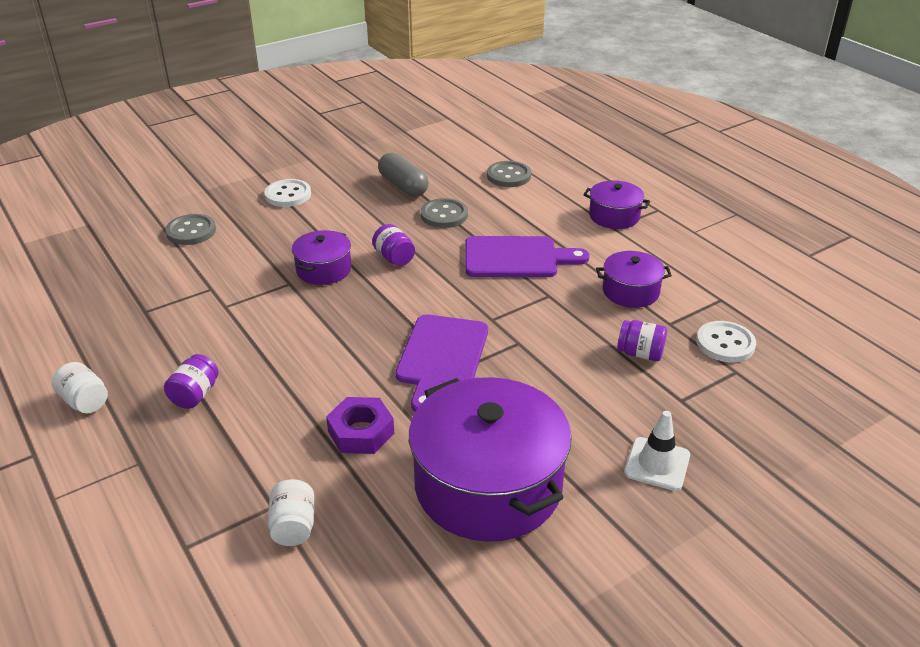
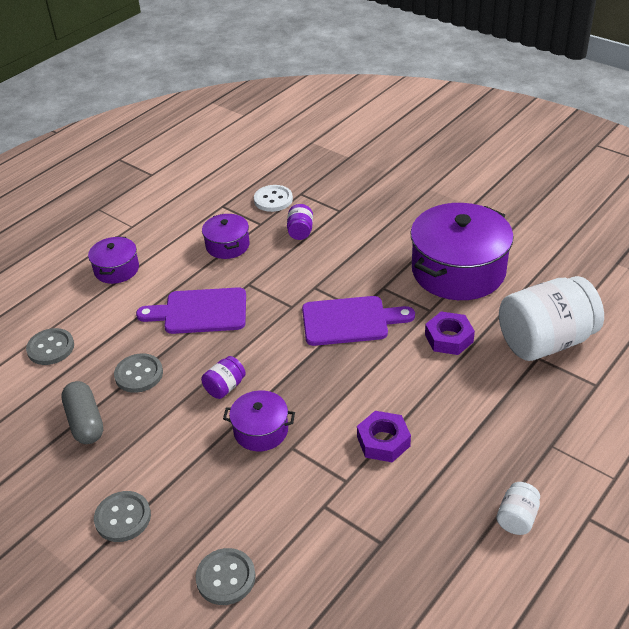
camera: 105 degrees left, 5 degrees up
(195, 395) = (467, 446): purple jar -> none
(250, 339) = (383, 441): none -> purple nut
(288, 195) = (123, 518): white button -> grey button
(293, 526) = (545, 341): white jar -> white jar, size x2.32
(403, 186) = (85, 422): grey capsule -> grey capsule turned 60 degrees counterclockwise
(516, 258) = (200, 311): purple cutting board -> purple cutting board turned 75 degrees counterclockwise
(657, 464) = (400, 212): white traffic cone -> none

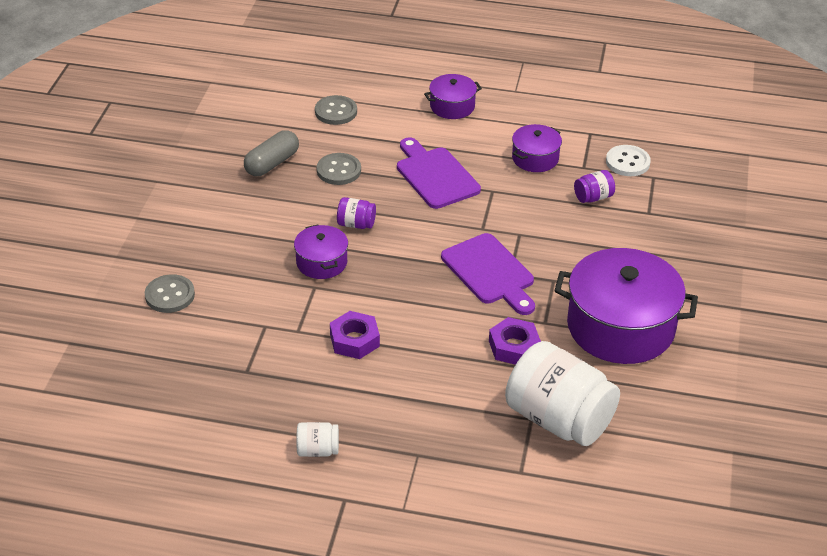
camera: 60 degrees right, 0 degrees up
(123, 518) = (194, 221): grey button -> none

